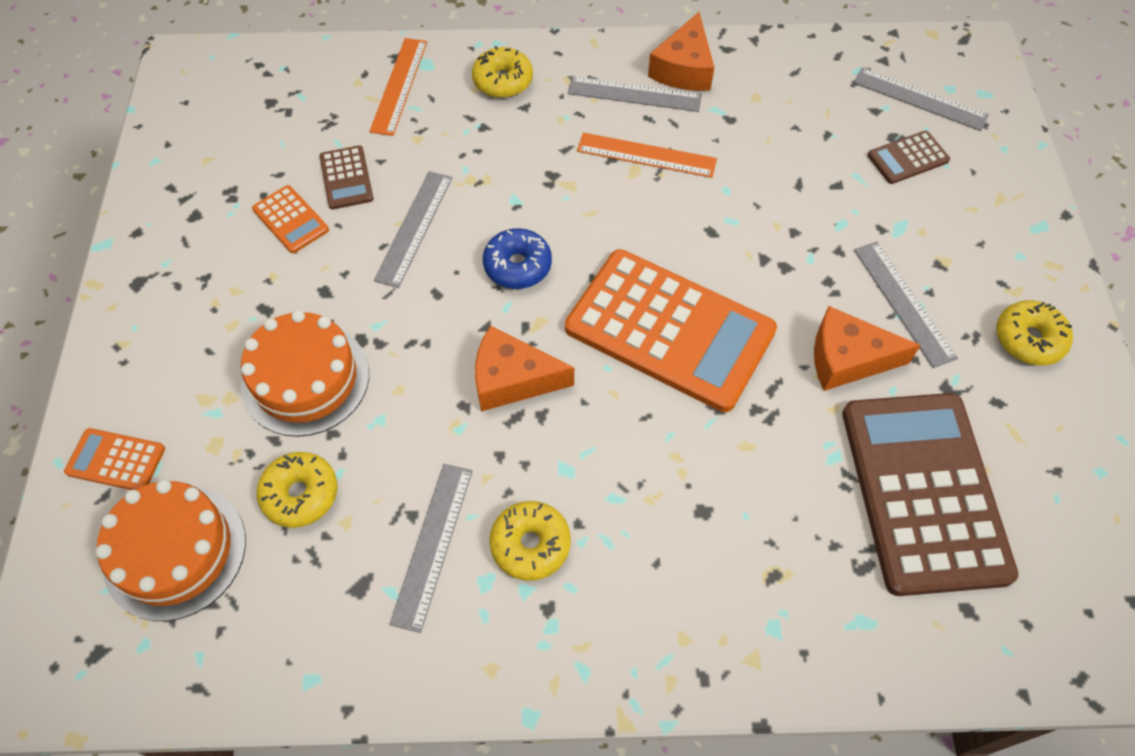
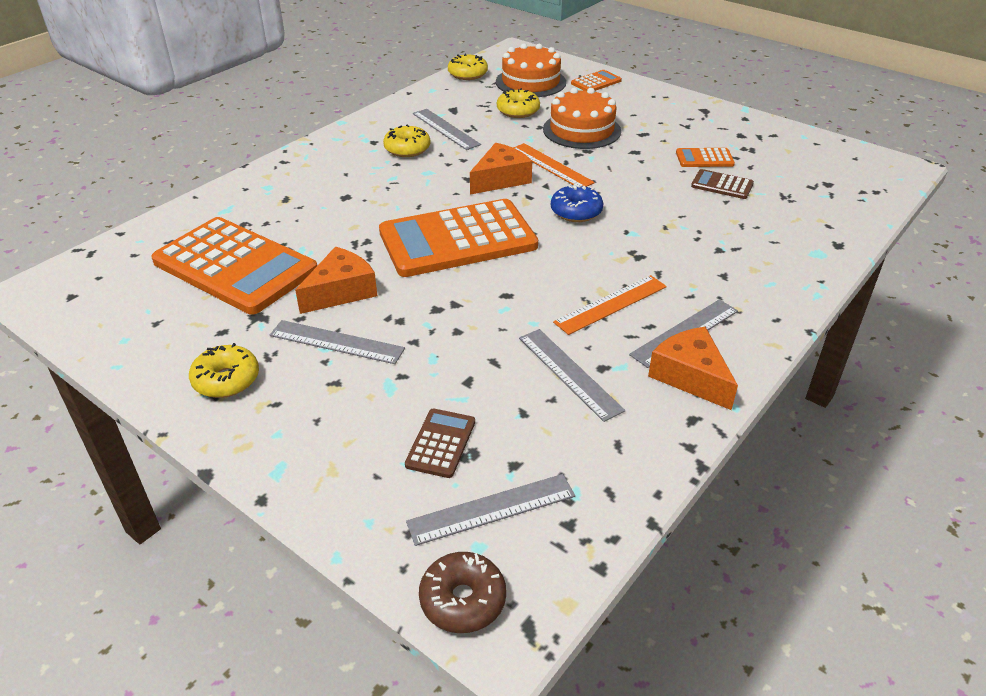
camera: 130 degrees right, 20 degrees down
(399, 86) = (800, 233): orange ruler -> orange ruler (551, 165)
(414, 228) = (651, 191): grey ruler -> grey ruler (569, 373)
(503, 81) = (764, 278): yellow donut -> yellow donut (467, 74)
(923, 492) = (235, 266): brown calculator -> orange calculator
(987, 73) = (463, 600): none -> brown donut

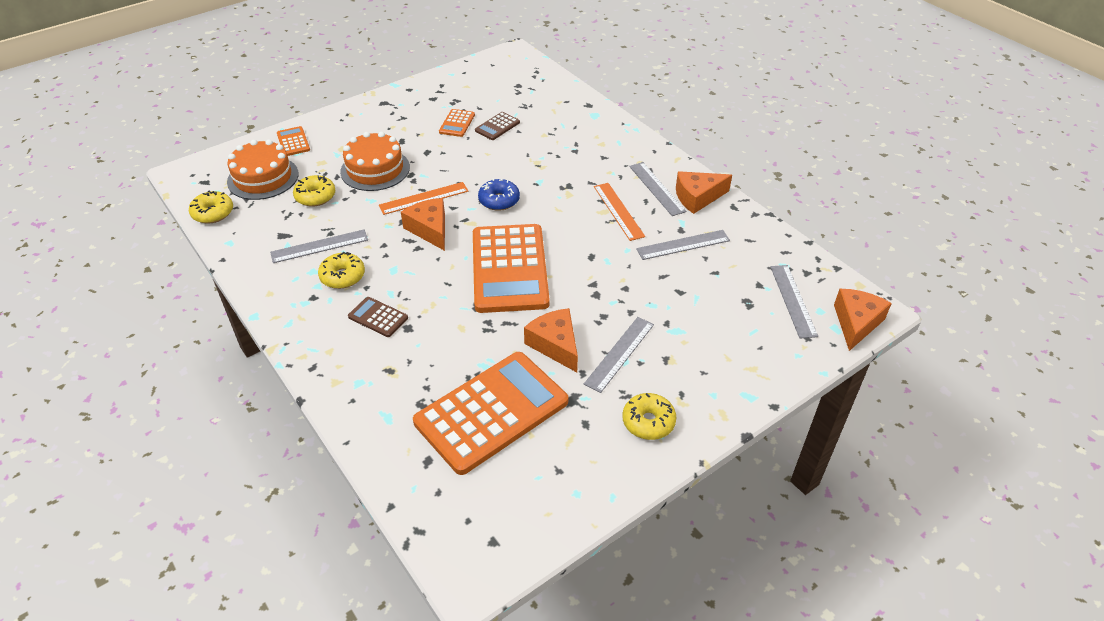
camera: 75 degrees left, 5 degrees up
(441, 443) = (736, 313): brown calculator -> brown calculator (378, 317)
(463, 600) = (856, 323): brown donut -> orange cheese

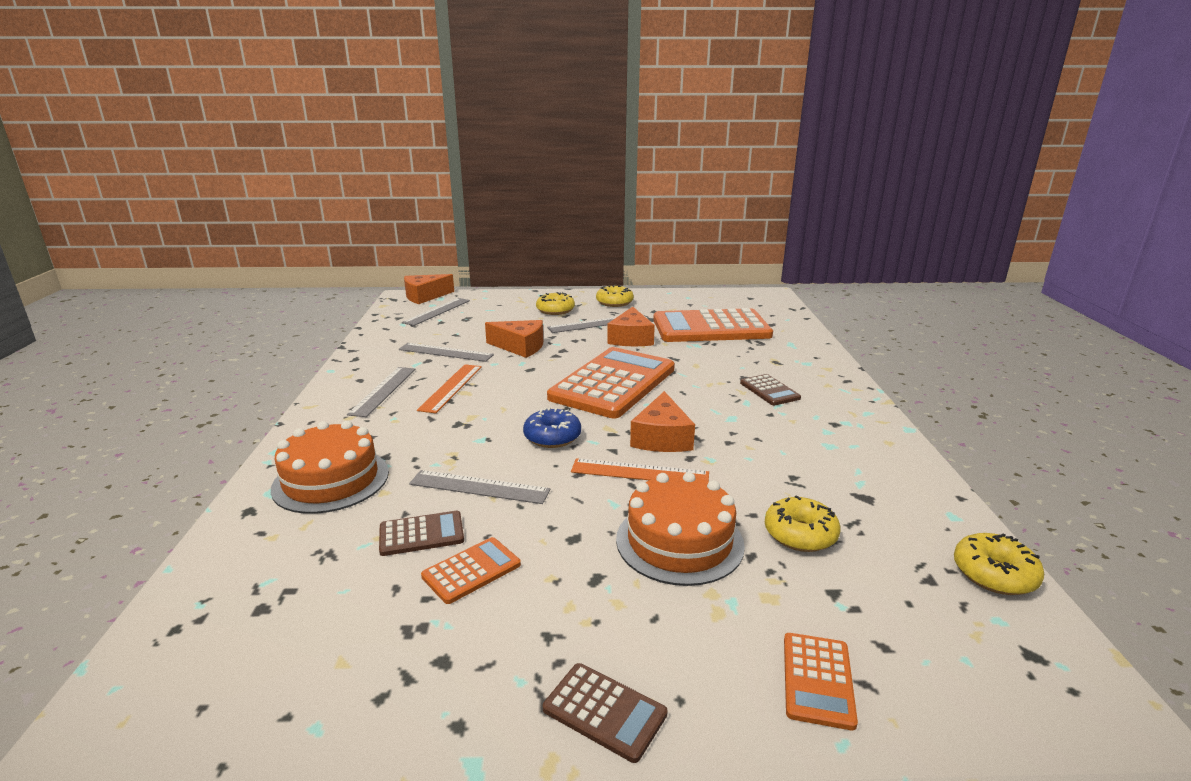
camera: 145 degrees left, 20 degrees down
(263, 178) = (896, 610): orange cake -> orange cake (331, 480)
(319, 246) = (813, 467): grey ruler -> grey ruler (479, 487)
(342, 276) = (793, 429): yellow donut -> yellow donut (555, 310)
(365, 108) = (604, 711): none -> brown calculator
(697, 197) = (366, 373): orange cheese -> orange cheese (520, 347)

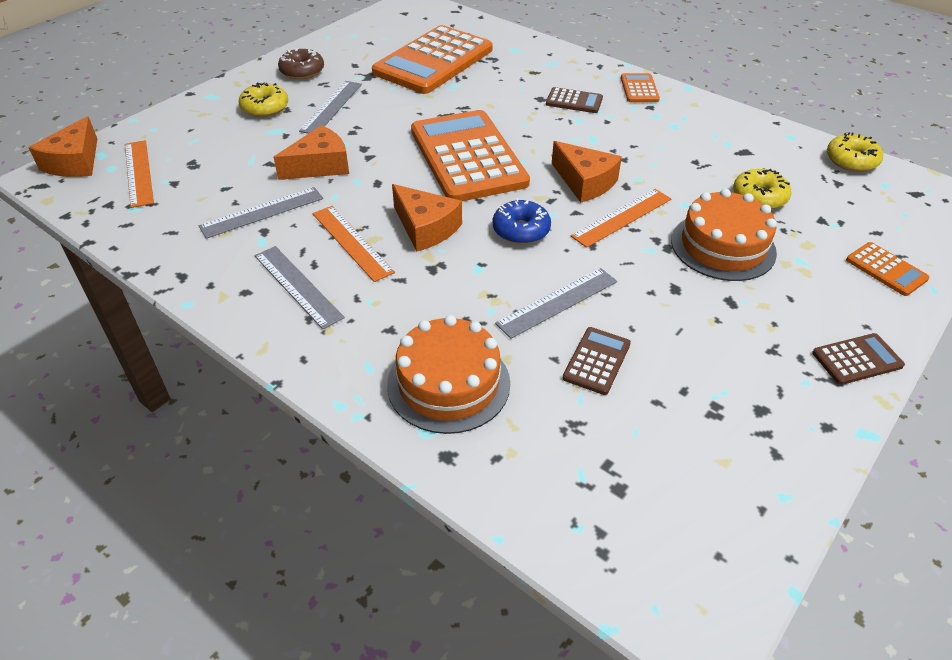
camera: 50 degrees left, 20 degrees up
(437, 311) = (139, 173): grey ruler -> orange ruler
(471, 570) = (670, 354): orange calculator -> orange calculator (639, 89)
(614, 302) = (302, 71): yellow donut -> brown donut
(631, 338) = (394, 105): orange cheese -> orange cheese (425, 228)

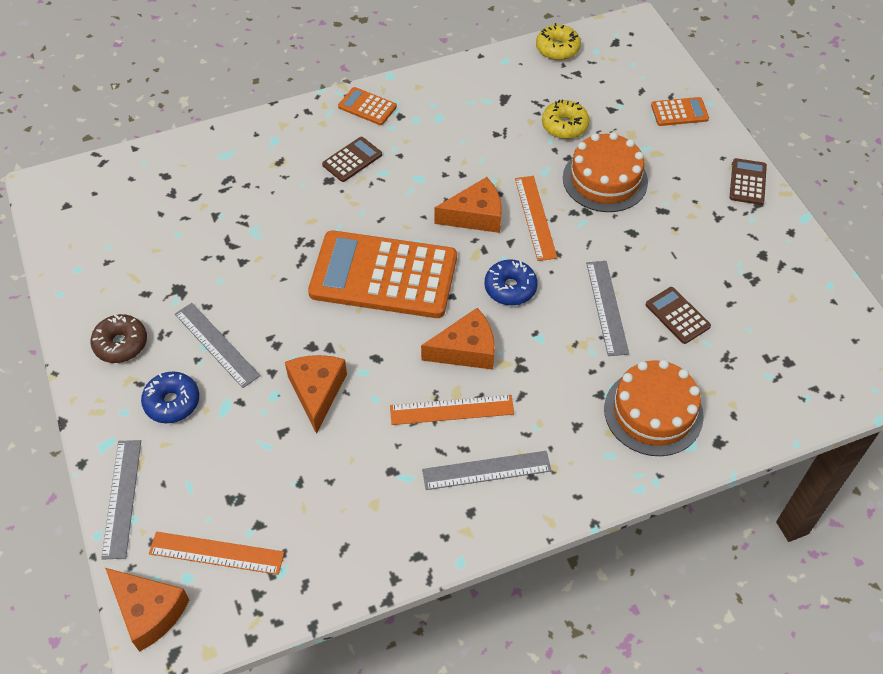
camera: 60 degrees left, 10 degrees up
(262, 212) = (362, 463): grey ruler -> grey ruler (122, 498)
(265, 108) = (172, 402): yellow donut -> blue donut
(433, 61) = (194, 226): orange calculator -> none

